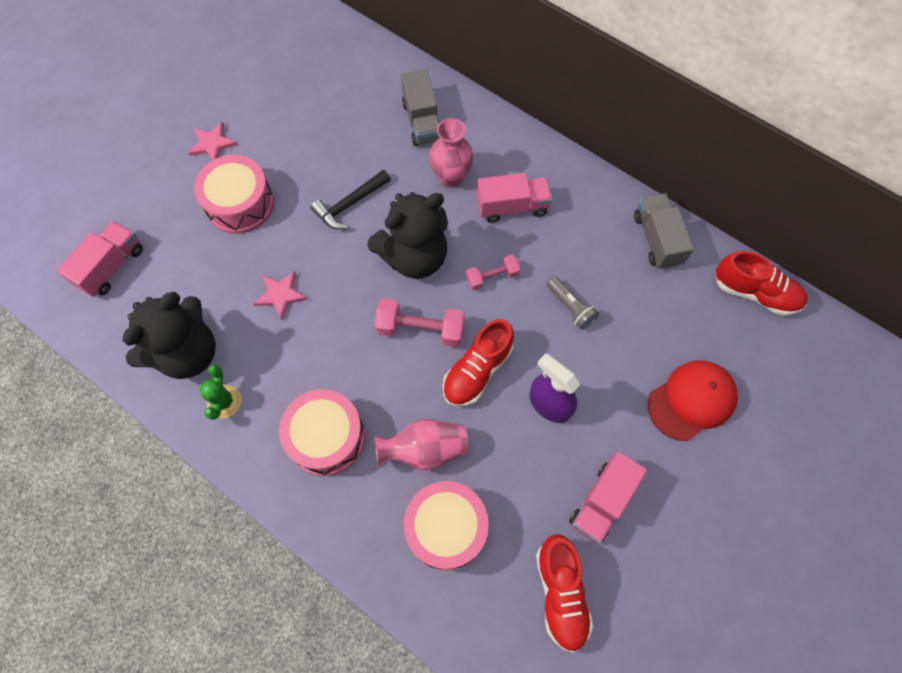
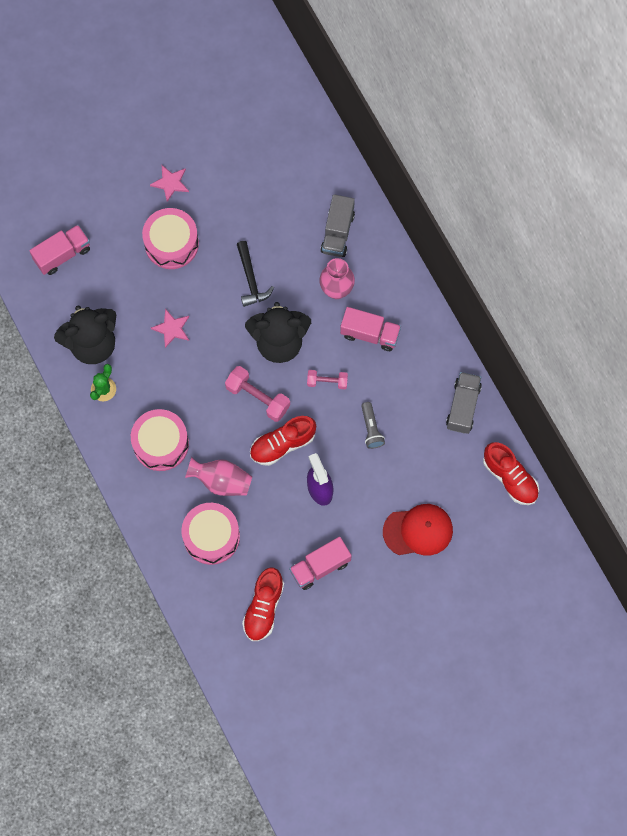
camera: 25 degrees right, 5 degrees up
(349, 204) = (251, 279): black hammer -> black hammer turned 90 degrees counterclockwise

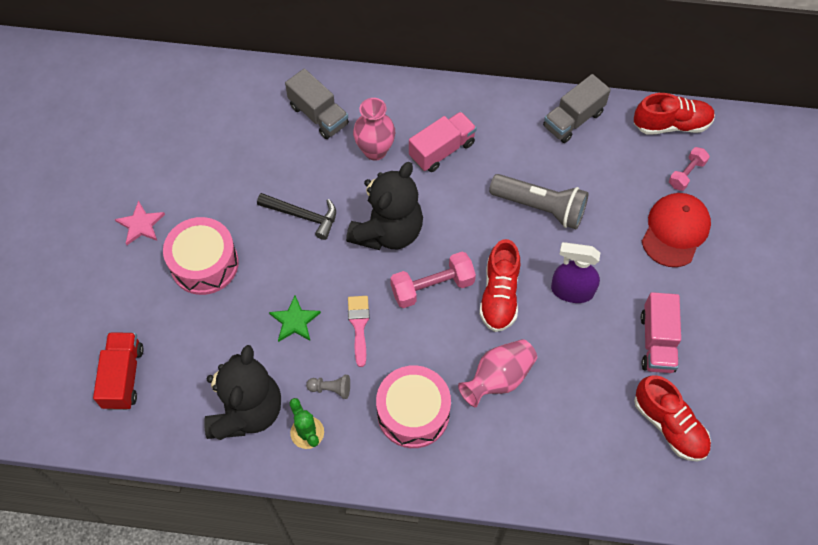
camera: 55 degrees left, 10 degrees down
(62, 254) = (123, 377): pink truck -> red truck
(142, 383) = (331, 389): none -> grey pawn
(172, 328) = (295, 321): pink star -> green star
(197, 370) = (359, 326): none -> pink brush
(211, 537) = (554, 428): pink drum -> none
(327, 382) = (463, 215): pink dumbbell -> pink dumbbell (686, 174)
(371, 429) = (540, 207): grey flashlight -> grey flashlight, size x1.74
(463, 407) = (573, 119): grey truck -> grey truck turned 90 degrees counterclockwise

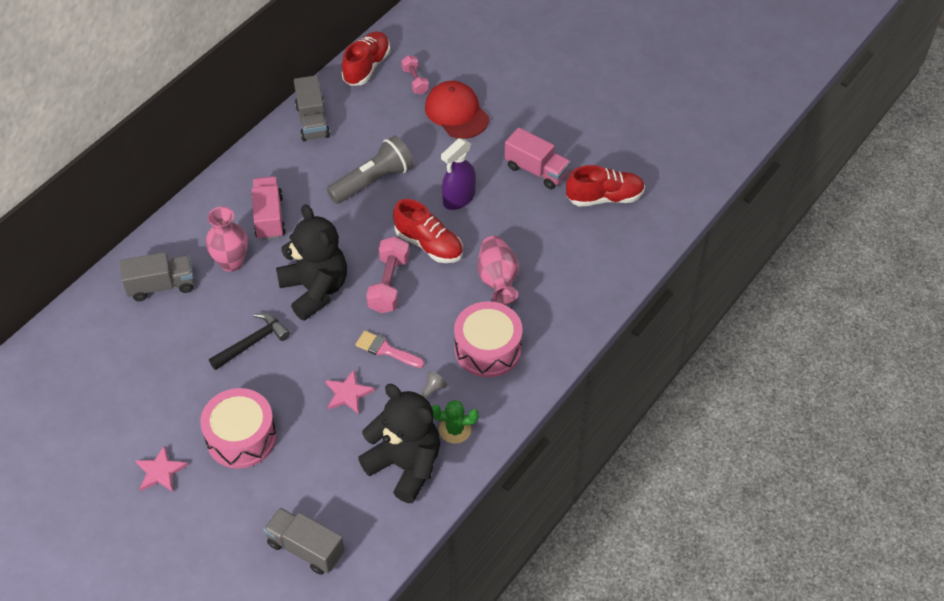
camera: 60 degrees left, 10 degrees down
(123, 377) = (306, 548): red truck -> grey truck
(295, 321) = (348, 393): green star -> pink star

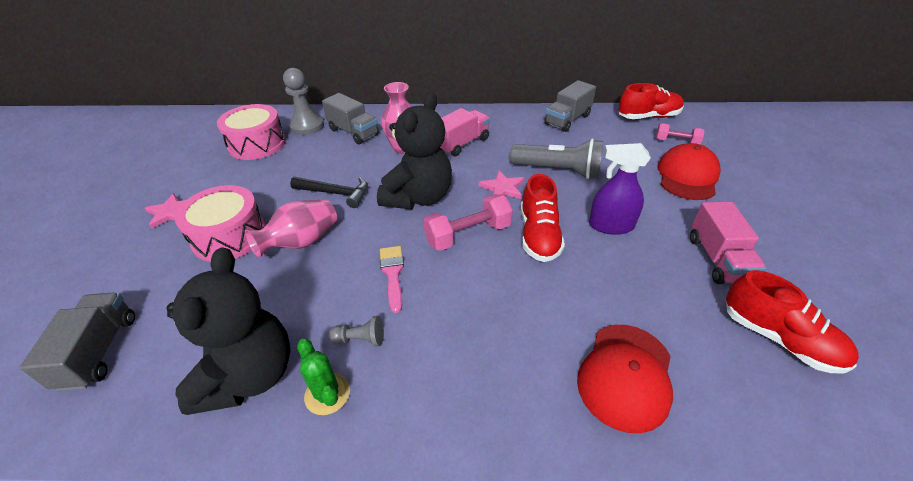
camera: 55 degrees right, 10 degrees down
(106, 318) = (307, 126): none -> grey pawn
(348, 393) = (321, 276): pink star -> pink star (502, 188)
(415, 81) = (676, 142): pink dumbbell -> pink dumbbell turned 75 degrees clockwise
(487, 349) = (464, 356): pink drum -> pink drum (257, 144)
(497, 280) = (558, 309): pink vase -> pink vase (301, 242)
(565, 283) = (625, 375): none -> red cap

